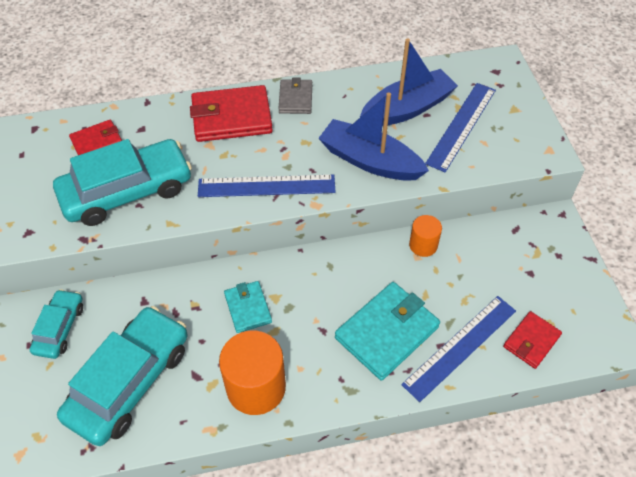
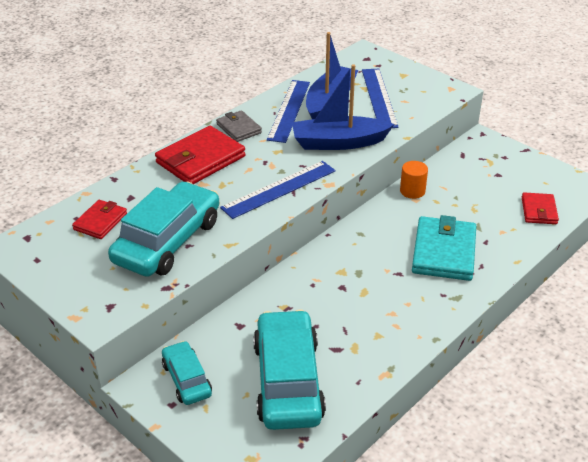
camera: 35 degrees left, 15 degrees down
(248, 308) = (328, 288): turquoise wallet -> none
(256, 387) = (389, 331): orange cylinder -> none
(460, 347) = (499, 236): blue ruler -> blue ruler (289, 110)

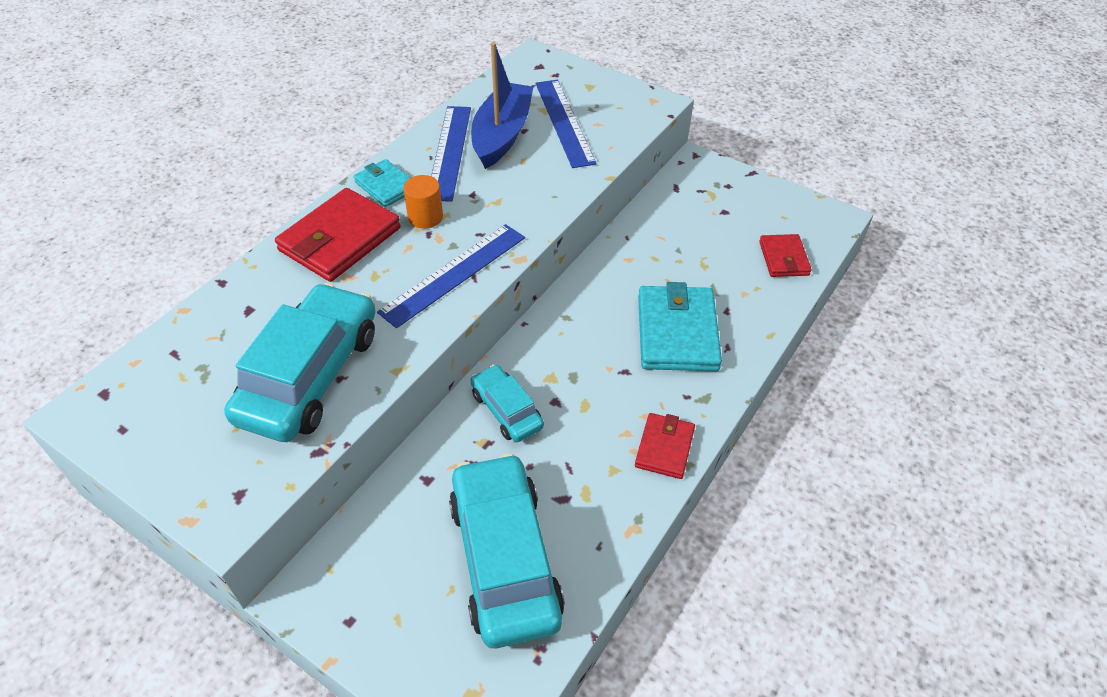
camera: 10 degrees left, 10 degrees up
(100, 222) = (209, 355): red wallet -> red wallet (664, 448)
(187, 379) = (365, 577): turquoise car -> turquoise car (507, 410)
(239, 128) = (386, 186): grey wallet -> turquoise wallet
(338, 143) = (522, 194): blue boat -> none
(412, 191) = (622, 247): orange cylinder -> orange cylinder (425, 217)

